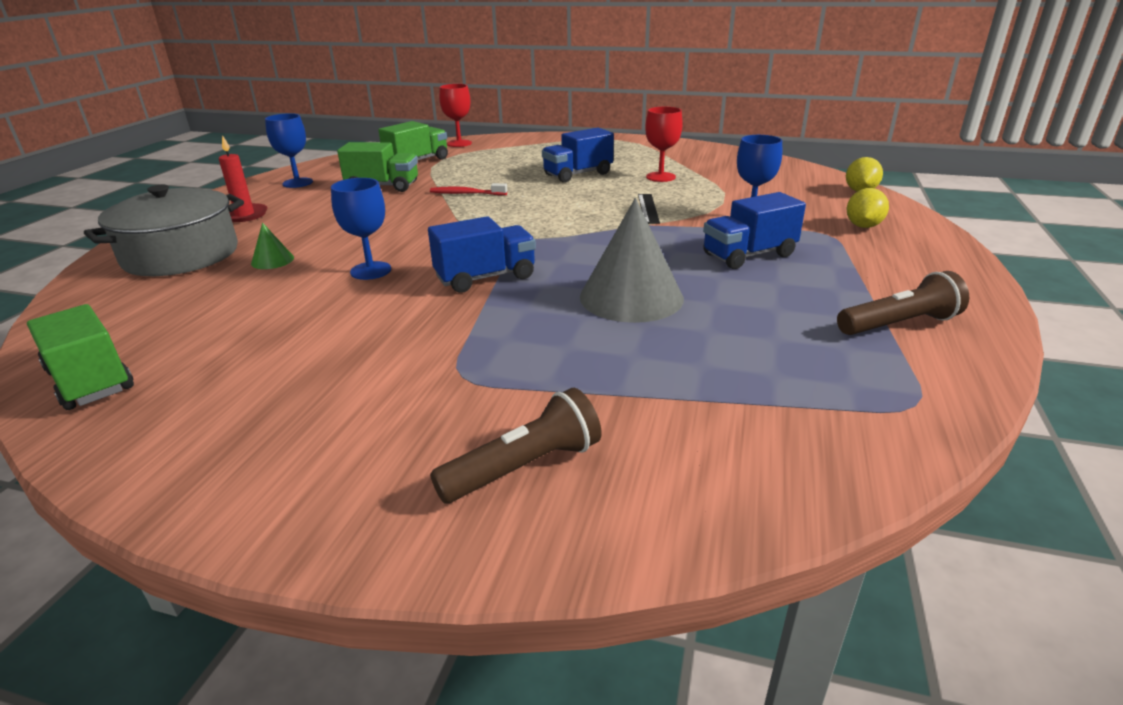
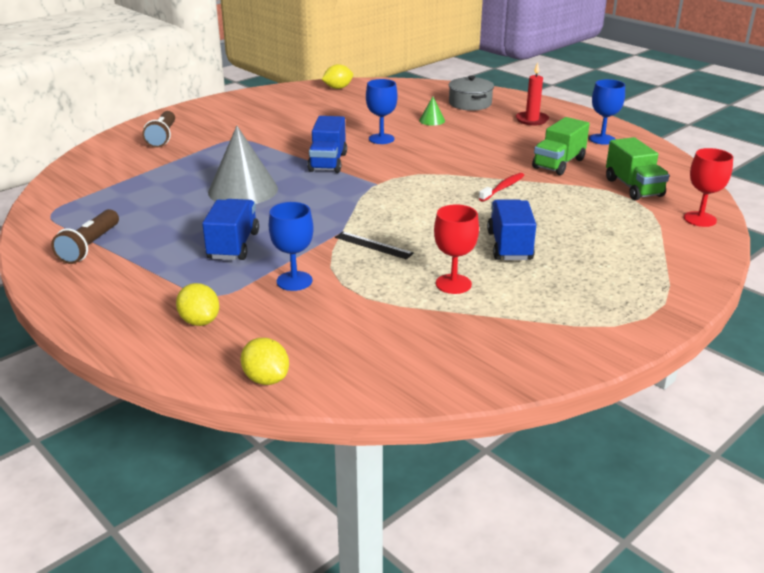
camera: 120 degrees right, 0 degrees up
(91, 380) = (338, 88): green truck -> yellow lemon
(181, 255) = (470, 103): grey pot -> grey pot, size x0.64

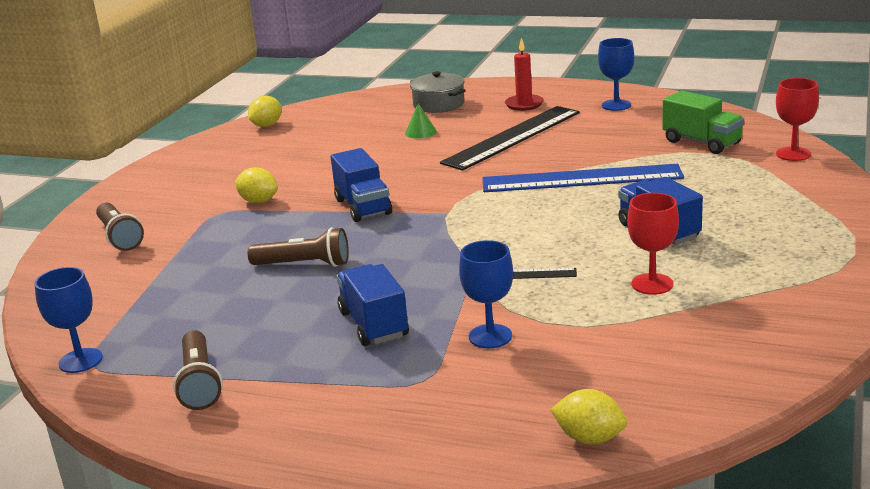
camera: 25 degrees left, 5 degrees down
(200, 321) = (443, 411): yellow lemon -> yellow lemon (258, 201)
(243, 190) = (304, 264): grey cone -> brown flashlight
(381, 139) = (390, 166): blue goblet -> blue goblet (80, 361)
(492, 142) = (512, 137): none -> black ruler
(503, 188) = (581, 179): red toothbrush -> blue ruler
(558, 164) = (605, 140): green truck -> none

